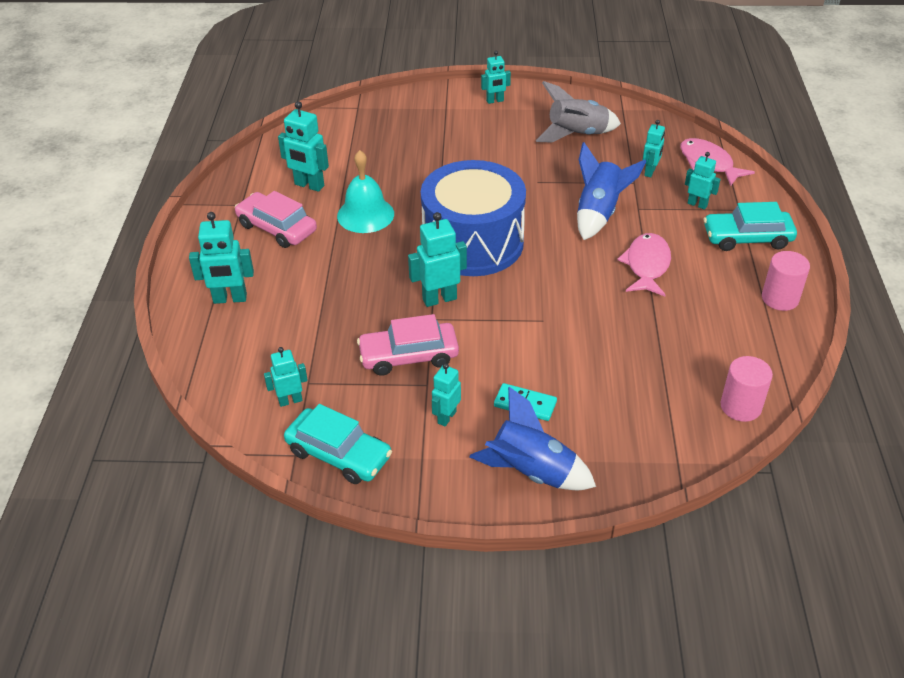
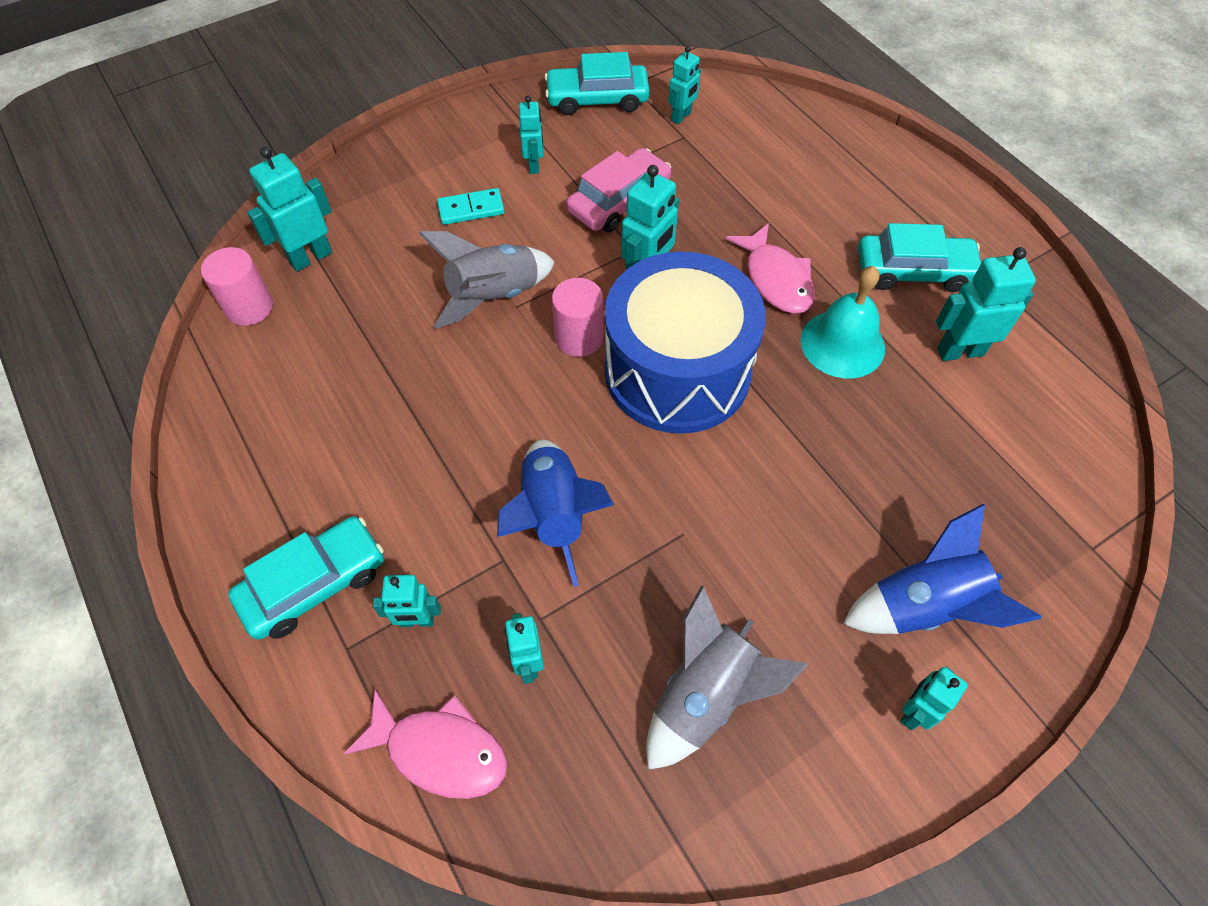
camera: 145 degrees right, 15 degrees up
(230, 299) = (848, 172): turquoise robot -> turquoise robot (310, 257)
(277, 228) = (913, 271): pink car -> turquoise car
(531, 471) = (425, 157): blue rocket -> blue rocket (923, 606)
(553, 333) = (494, 296): none -> grey rocket
(647, 265) = (436, 450): pink fish -> pink fish (775, 279)
(780, 298) = (237, 486): pink cylinder -> pink cylinder (579, 338)

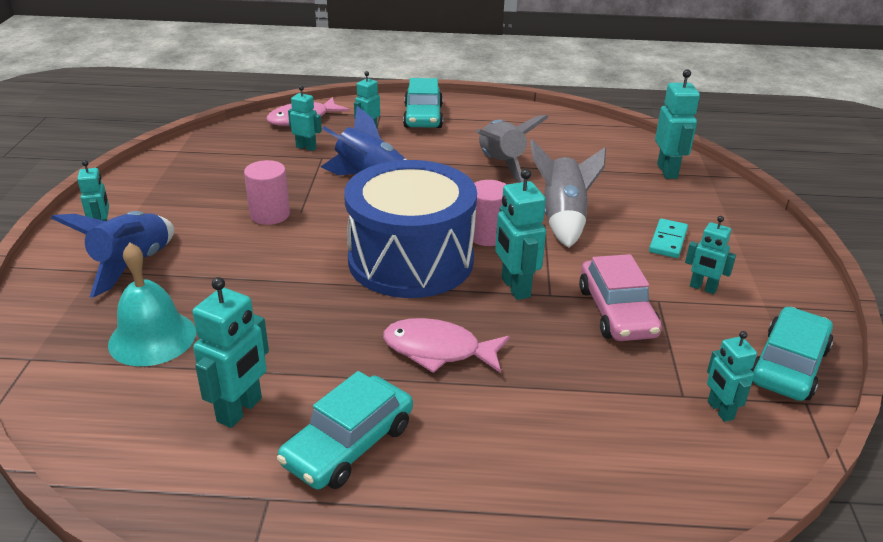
camera: 125 degrees right, 25 degrees down
(249, 307) = (637, 144): pink cylinder -> pink cylinder (270, 215)
(705, 696) = (216, 180): grey rocket -> grey rocket (501, 164)
(842, 344) = (334, 347): turquoise bell -> turquoise bell (152, 338)

